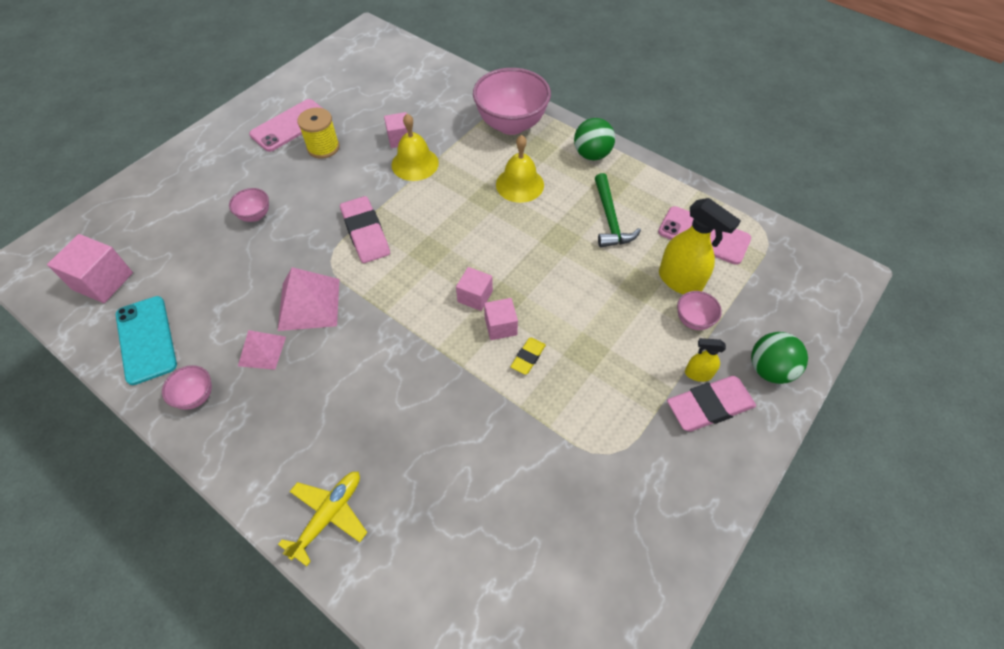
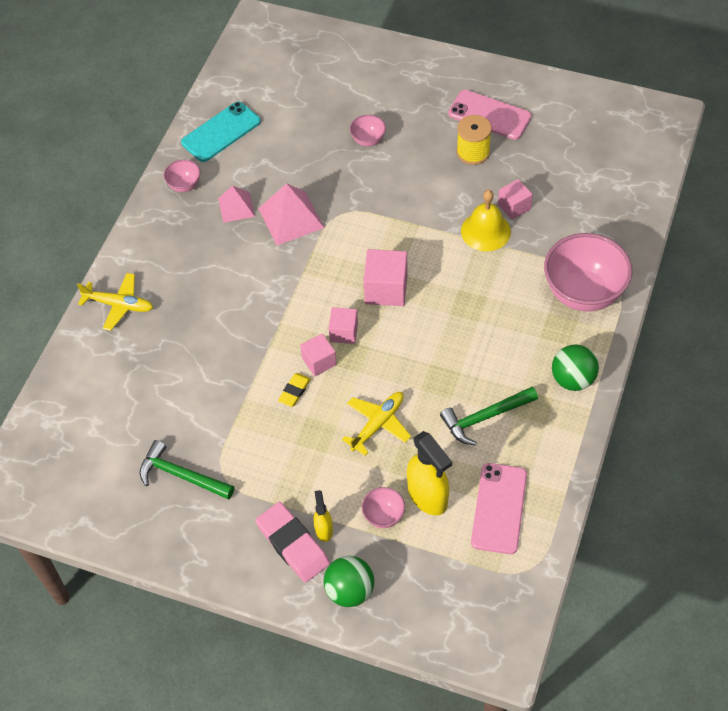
camera: 75 degrees right, 0 degrees up
(103, 281) = (262, 78): pink cube -> pink cube (386, 289)
(365, 233) = (382, 226): pink eraser -> none
(520, 184) = (497, 326): yellow bell -> none
(528, 357) = (294, 391): yellow eraser -> yellow eraser turned 75 degrees counterclockwise
(591, 298) = (378, 424): none -> yellow plane
(598, 498) = (181, 476): none -> green hammer
(680, 281) = (428, 496): yellow spray bottle -> yellow spray bottle turned 60 degrees counterclockwise

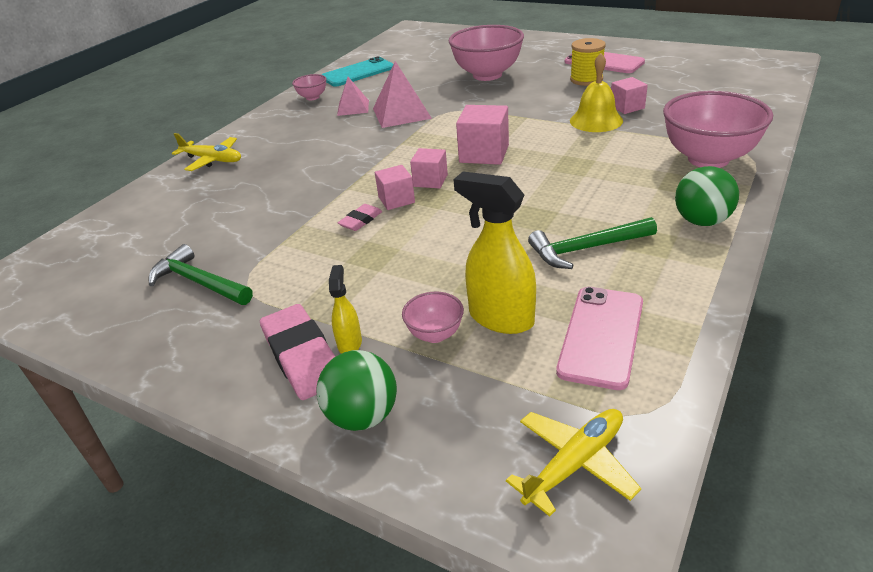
camera: 10 degrees right, 20 degrees down
(294, 391) = (361, 220): yellow eraser -> pink eraser
(368, 140) = (487, 75): pink bowl -> pink bowl, size x2.18
(378, 424) = (449, 249): yellow plane -> yellow plane (574, 464)
(428, 496) = (500, 318): yellow spray bottle -> yellow spray bottle turned 150 degrees clockwise

